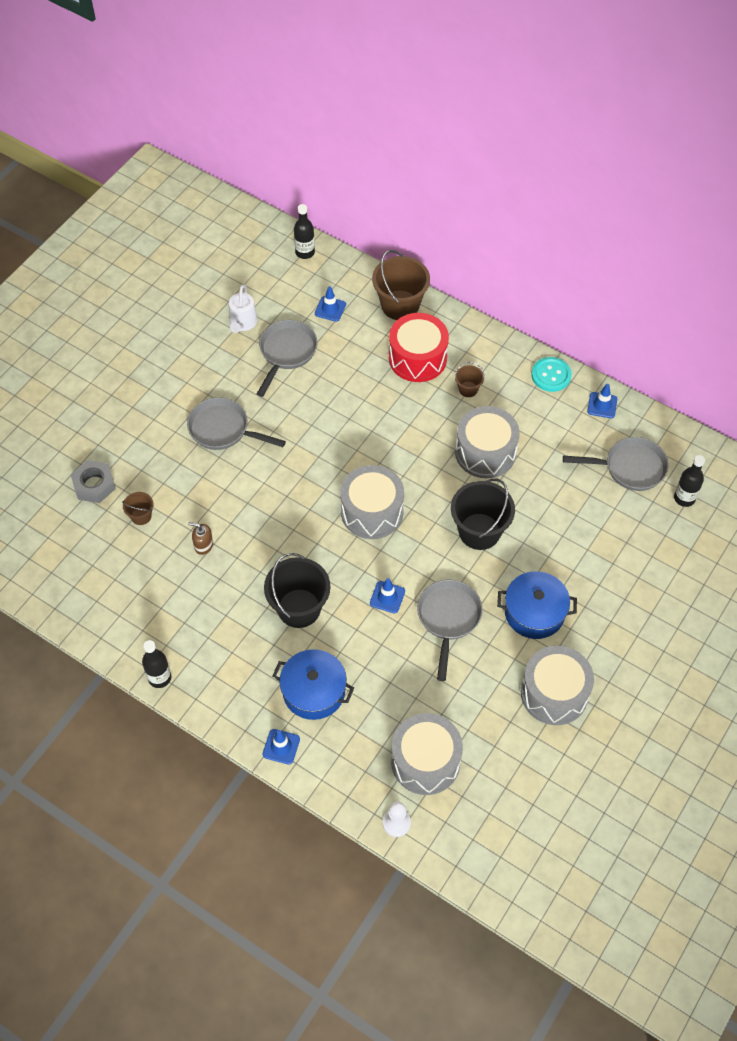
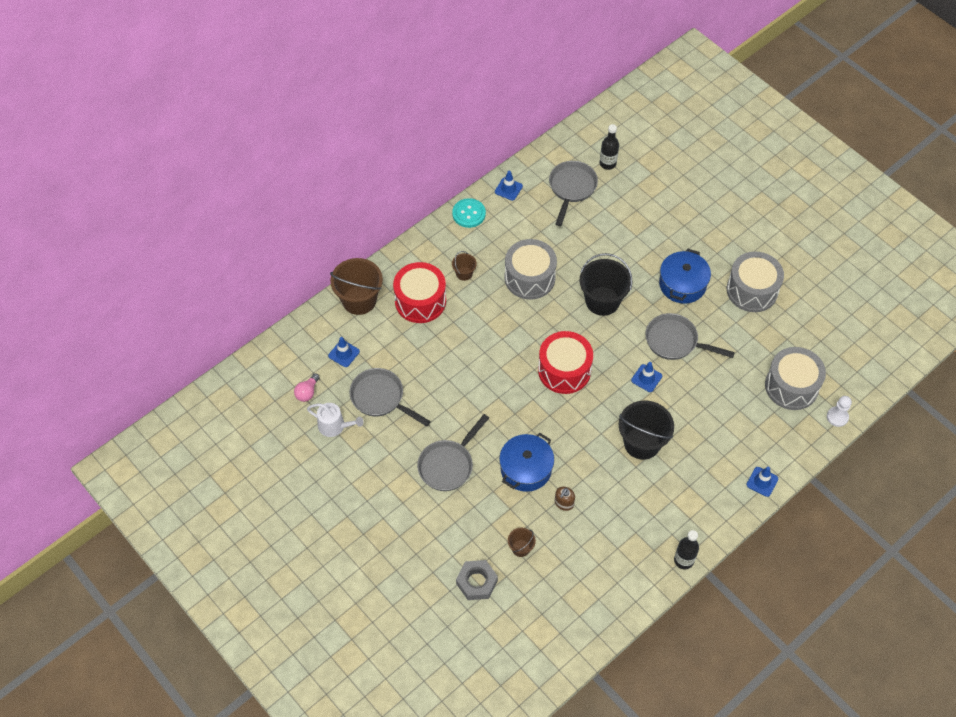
camera: 75 degrees left, 0 degrees up
(275, 291) = (307, 392): none -> pink light bulb
(305, 252) = (271, 359): black bottle -> none
(314, 691) = (719, 448): blue pot -> blue pot (526, 469)
(372, 512) = (564, 370): grey drum -> red drum

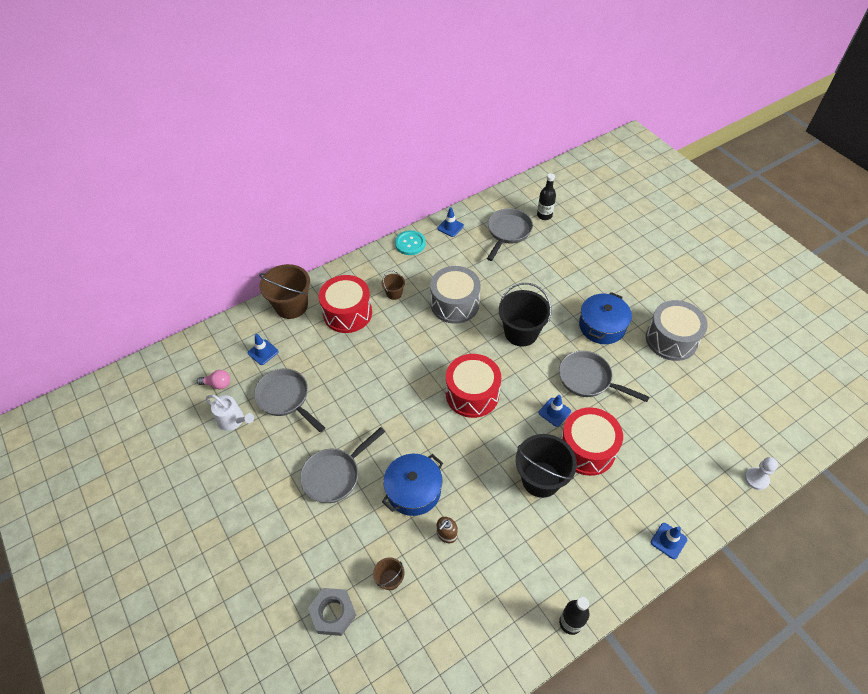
camera: 10 degrees right, 5 degrees down
(307, 392) = (217, 384): pink light bulb -> pink light bulb turned 120 degrees counterclockwise
(681, 410) = (587, 449): none -> red drum
(791, 386) = (707, 439): grey drum -> none

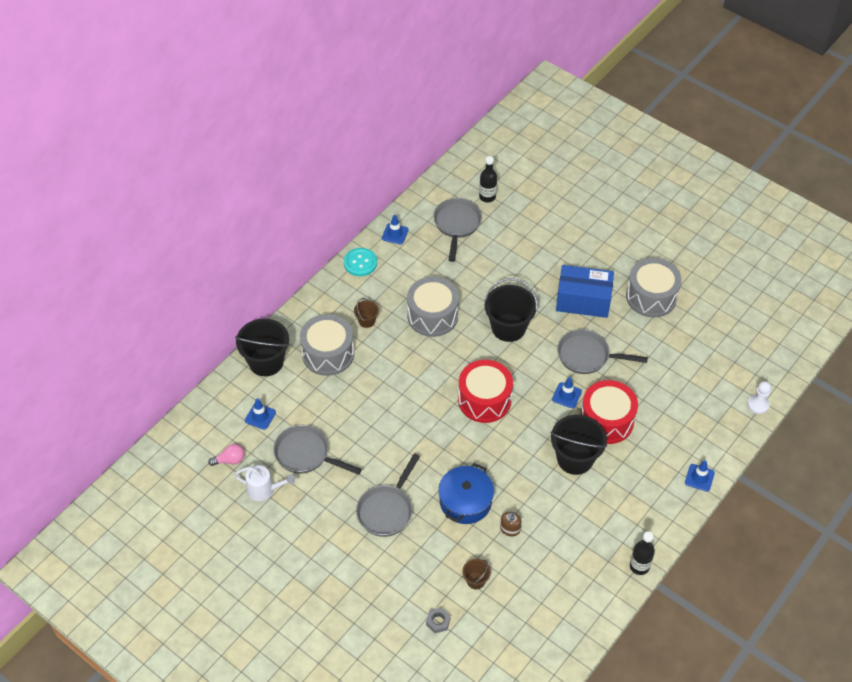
camera: 20 degrees left, 0 degrees up
(291, 306) = (266, 361): brown bucket -> black bucket
(333, 613) = (438, 621): grey nut -> grey nut, size x0.59
(347, 313) = (328, 354): red drum -> grey drum
(602, 326) = (583, 300): blue pot -> blue box

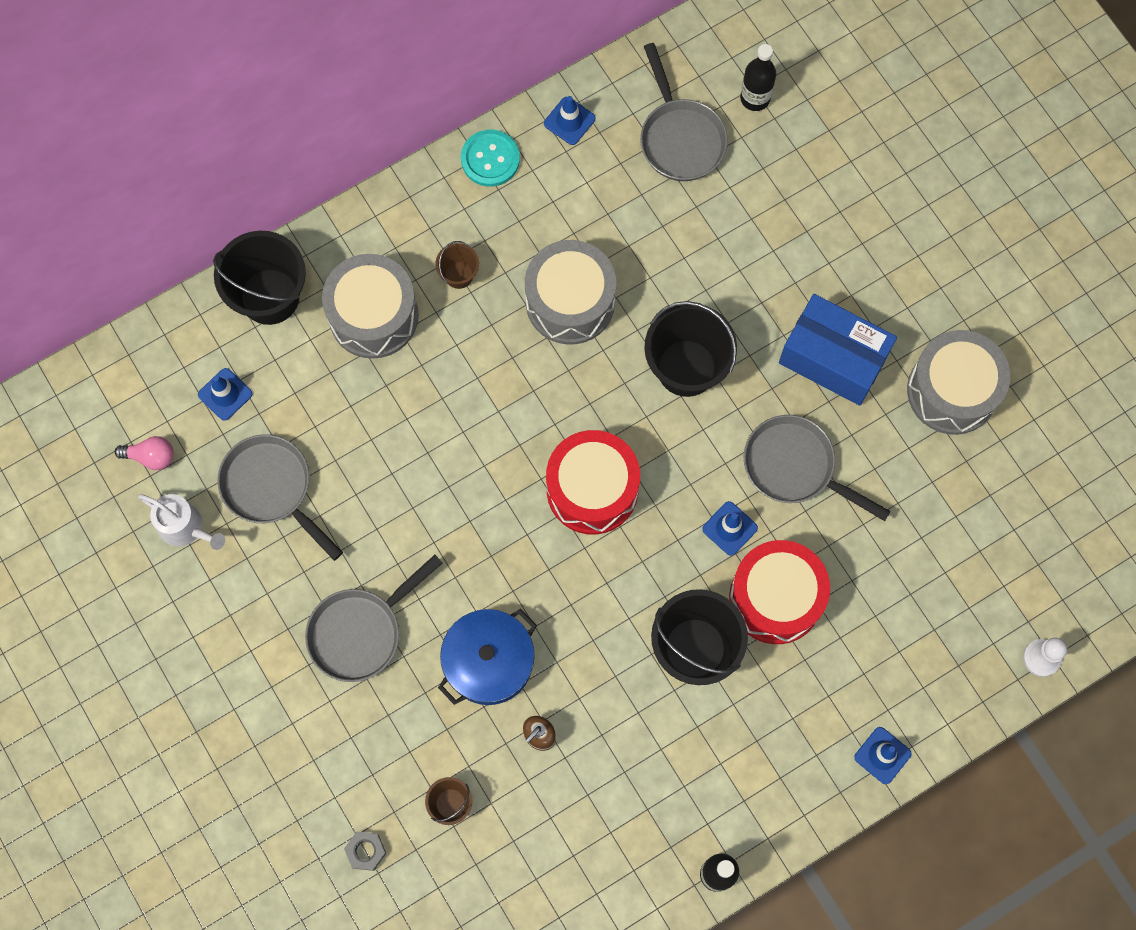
camera: 20 degrees right, 20 degrees up
(457, 225) = (680, 138): grey pan -> grey pan turned 135 degrees clockwise

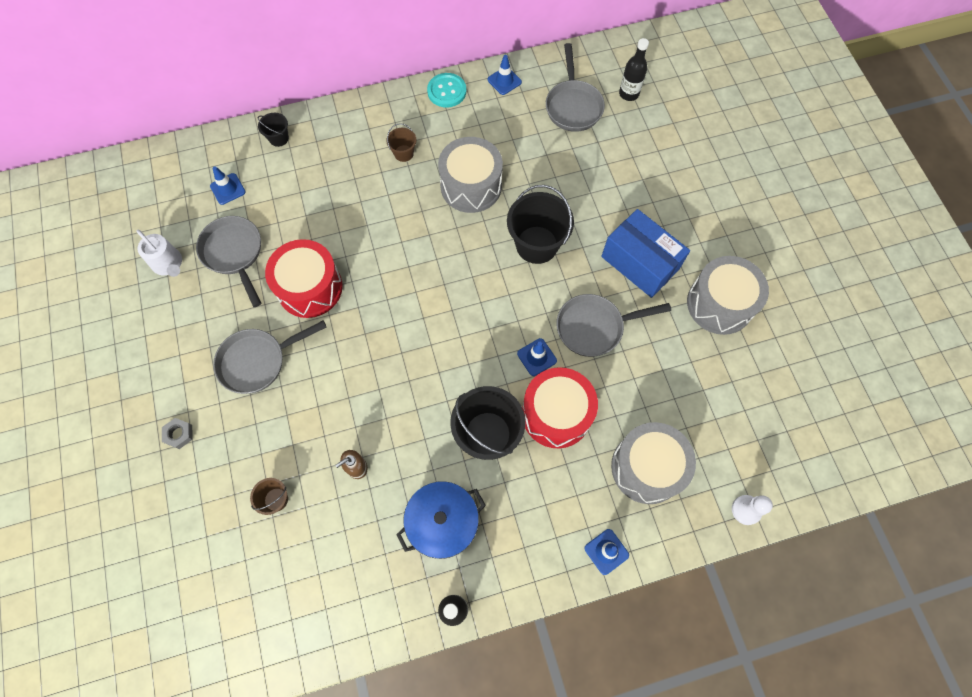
camera: 15 degrees right, 5 degrees down
(151, 456) = (165, 215): pink light bulb -> none
(270, 296) = (279, 138): black bucket -> black bucket, size x0.49
(366, 851) = (203, 517): grey nut -> grey nut (179, 434)
(373, 316) = (340, 164): grey drum -> grey drum (647, 467)
(489, 662) = (338, 405): blue pot -> blue pot (443, 522)
(592, 489) = (448, 307): red drum -> red drum (310, 287)
(795, 467) = (594, 327): grey pan -> grey pan turned 60 degrees counterclockwise

